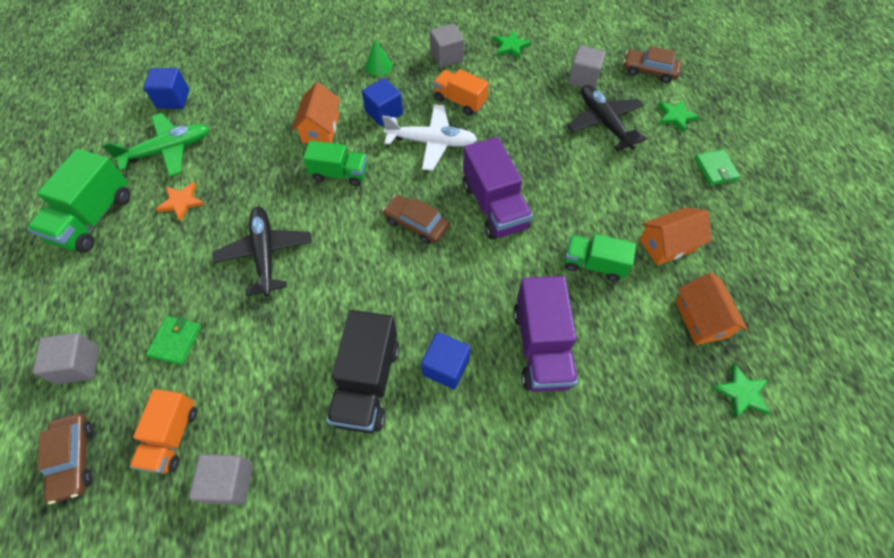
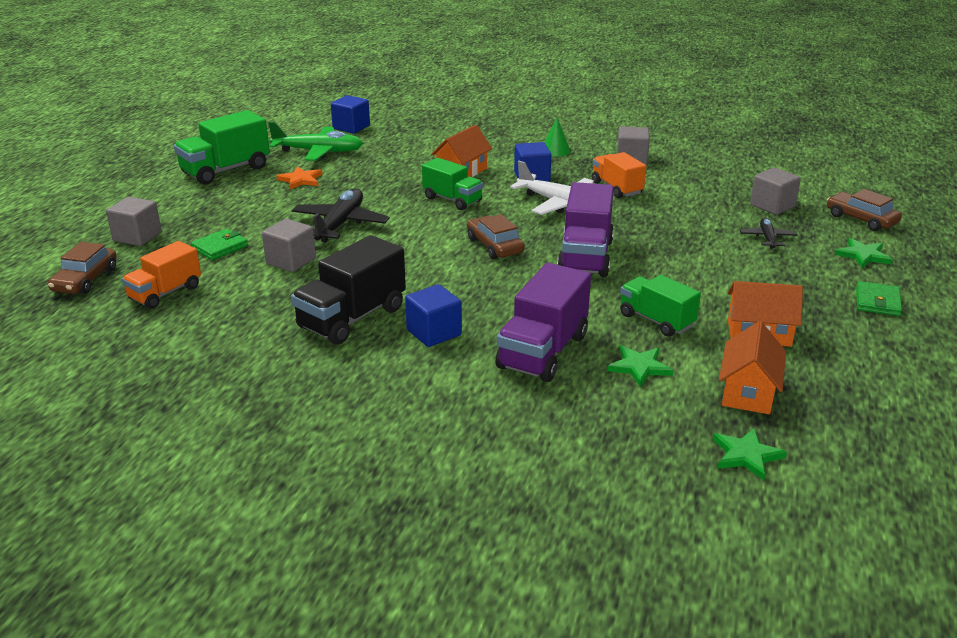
camera: 30 degrees right, 30 degrees down
(230, 482) = (182, 330): grey cube -> grey cube (291, 261)
(511, 46) = (709, 168): green star -> green star (639, 367)
(604, 122) = (767, 238): black plane -> black plane, size x0.54

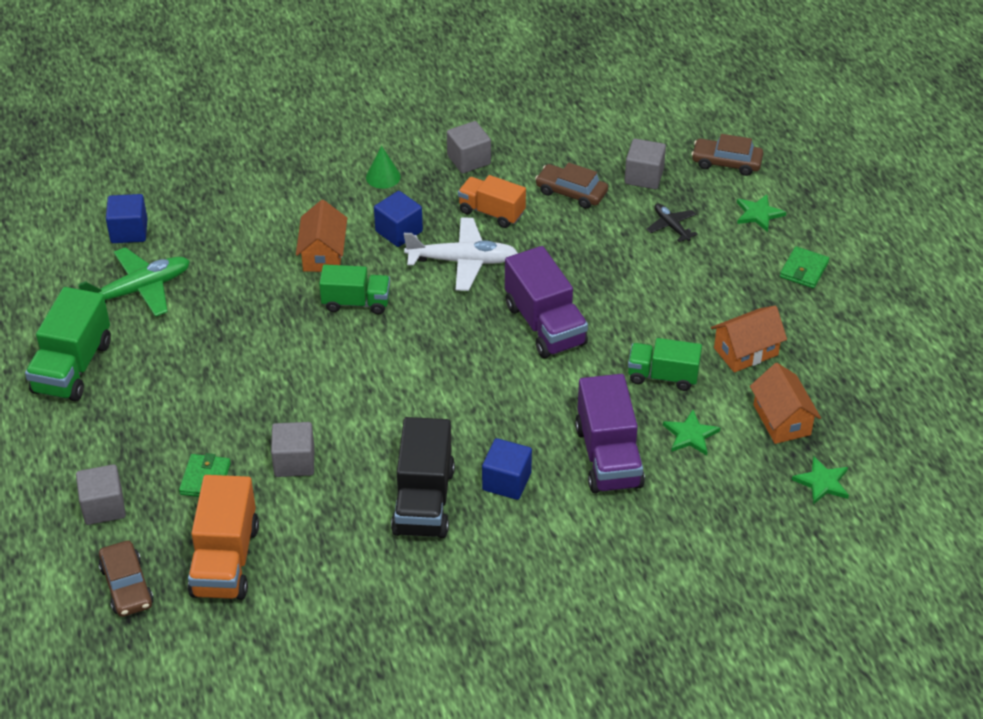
camera: 35 degrees left, 15 degrees up
(165, 293) = (225, 560): orange truck -> orange truck, size x1.52
(301, 180) = (172, 344): orange star -> none
(340, 224) = (285, 390): black plane -> none
(495, 245) = (456, 349): brown car -> brown car (571, 192)
(877, 302) = (804, 270): green wallet -> green wallet turned 45 degrees clockwise

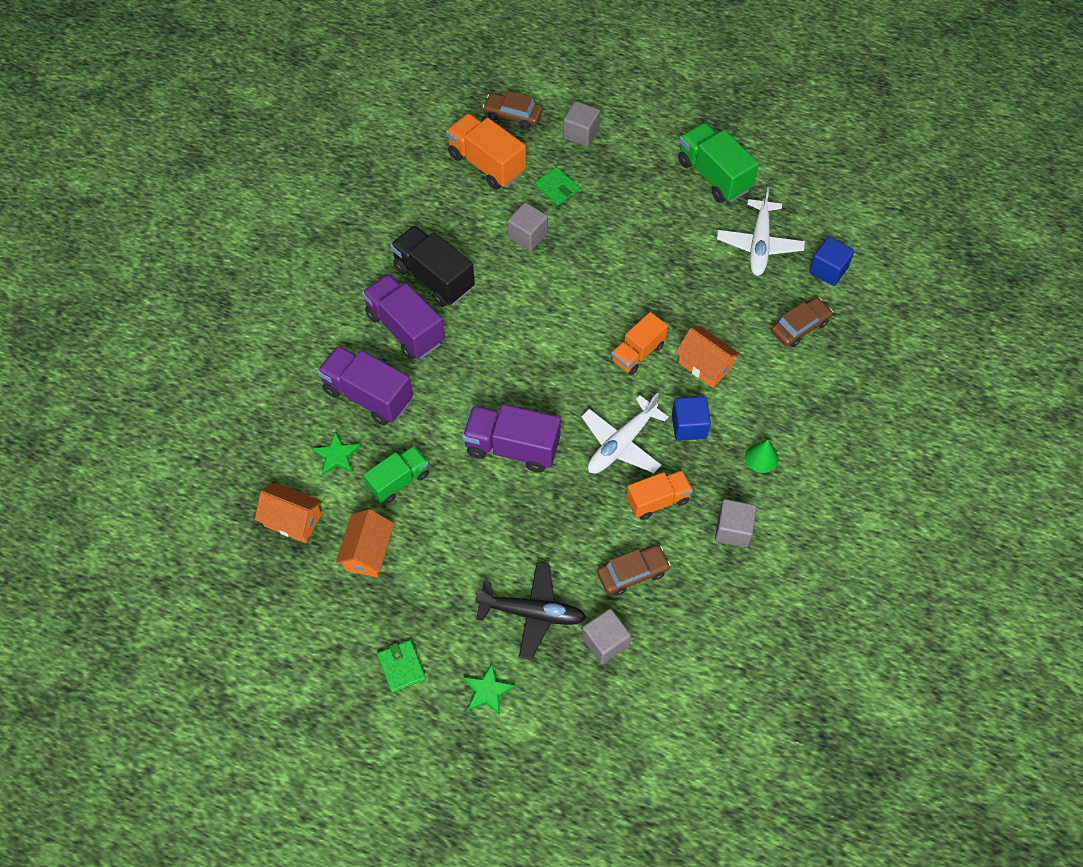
camera: 130 degrees right, 15 degrees up
(139, 290) = (759, 244): green plane -> white plane
(356, 302) = (637, 353): green truck -> orange truck
(506, 481) = (405, 328): blue cube -> purple truck
(671, 226) = (532, 613): black plane -> black plane, size x1.84
(726, 162) = (566, 722): brown car -> brown car (800, 327)
(822, 482) = (225, 498): green star -> none

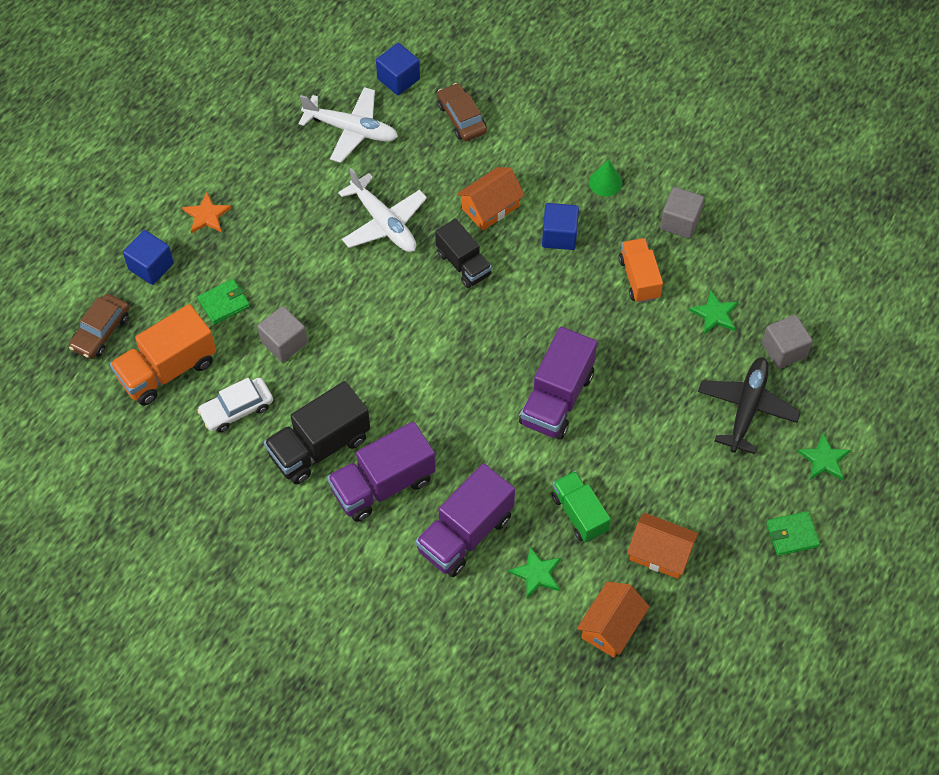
camera: 80 degrees left, 0 degrees up
(459, 216) = (237, 409): none -> white car
(581, 133) = (151, 266): grey cube -> blue cube
(621, 444) = (569, 298): white plane -> white plane (384, 223)
(632, 573) = (714, 314): brown car -> green star
(637, 353) = (463, 264): orange truck -> black truck
(640, 159) = (207, 215): none -> orange star
(714, 175) = (249, 151): green truck -> none

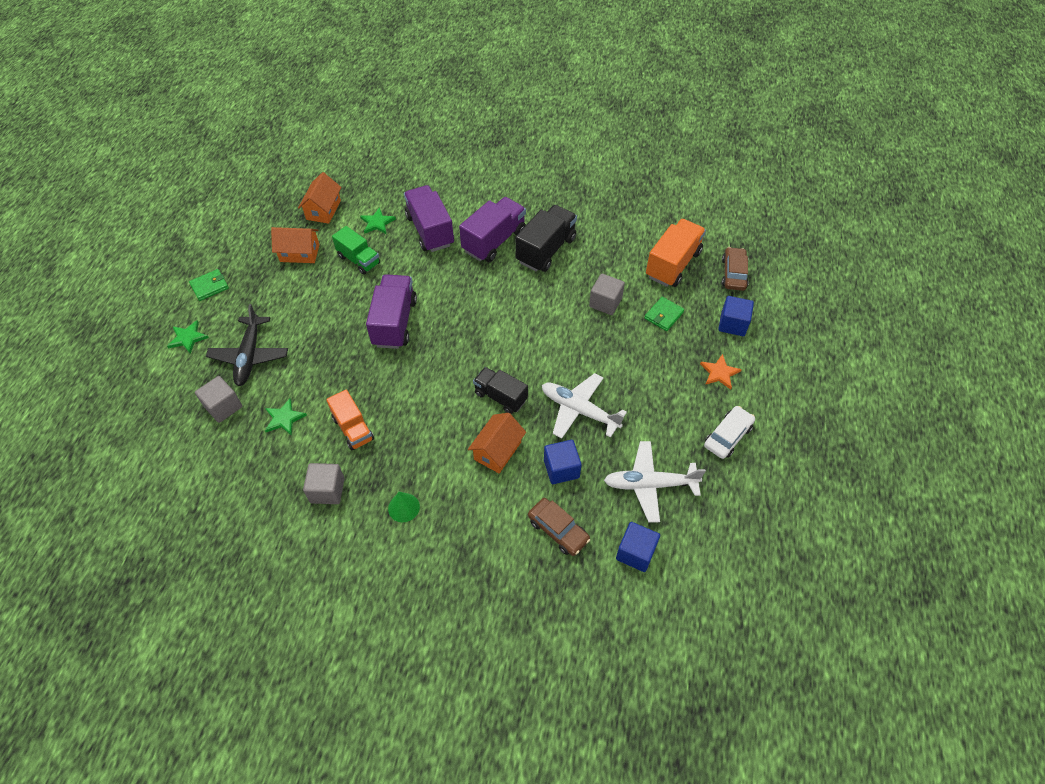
camera: 160 degrees right, 5 degrees down
(237, 409) = (612, 255): white car -> white car (727, 436)
(465, 533) = (430, 230): purple truck -> purple truck turned 45 degrees counterclockwise
(559, 235) = (430, 444): blue cube -> blue cube (561, 469)

